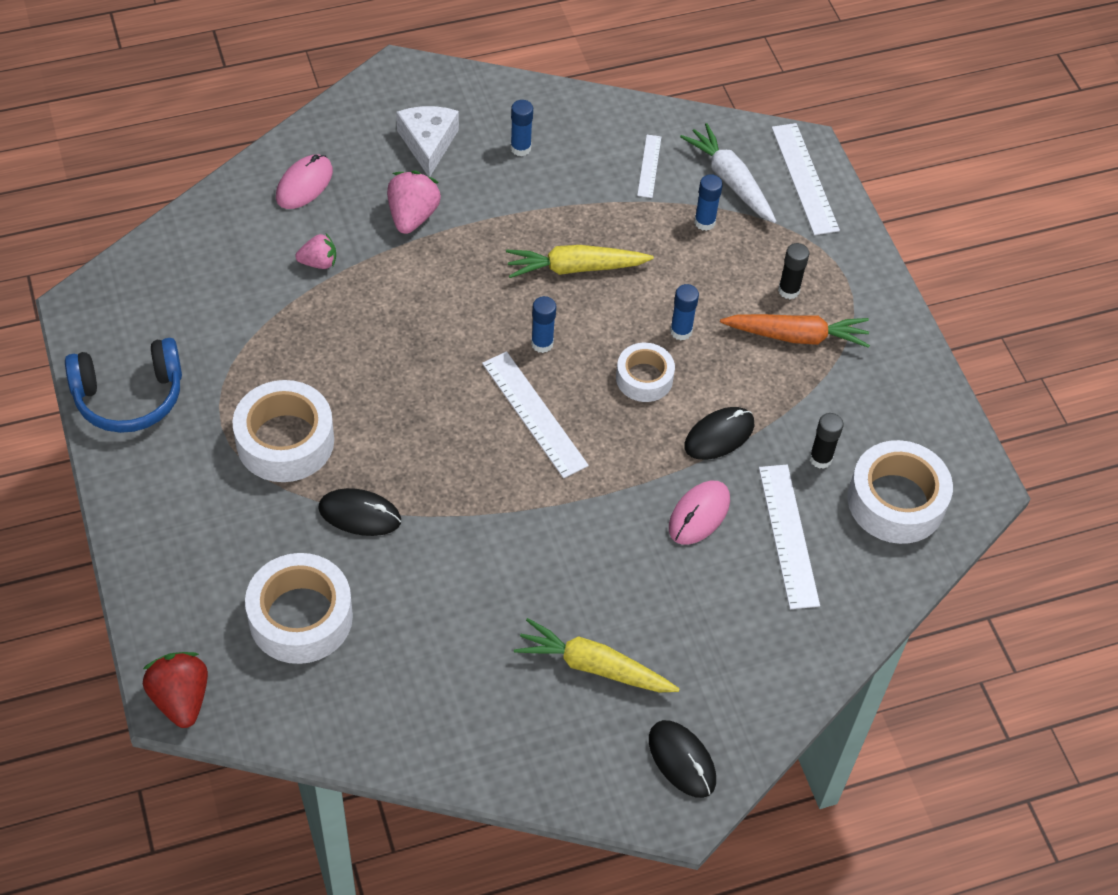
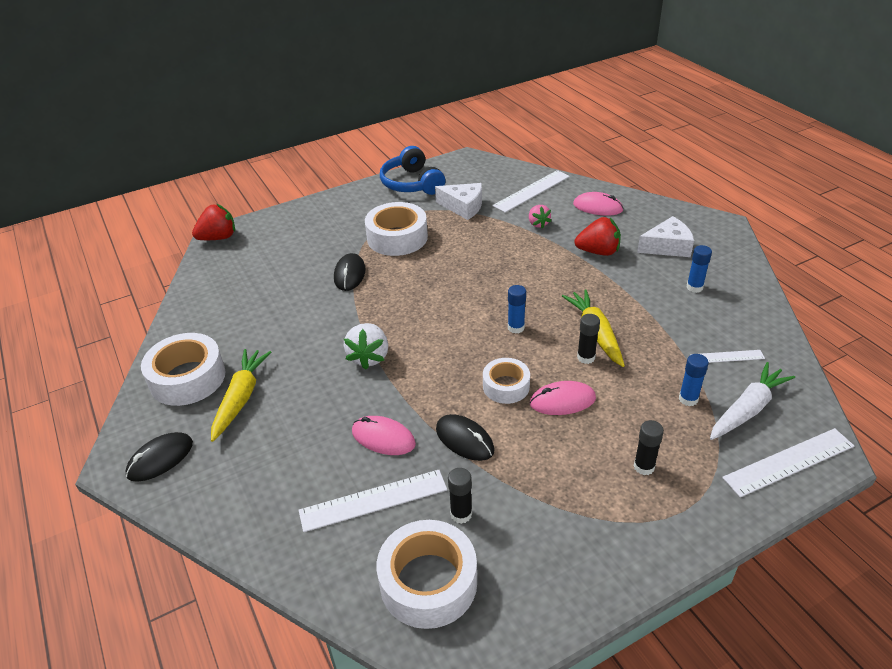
camera: 85 degrees right, 15 degrees down
(233, 341) = (463, 207): none -> white cheese
(300, 617) = (273, 266): white tape -> white tape (187, 378)
(412, 216) = (598, 252): pink strawberry -> red strawberry
(534, 414) = (451, 334): white ruler -> white ruler (531, 191)
(553, 511) = (369, 357): none -> white strawberry
(616, 290) = (586, 357): none -> black glue stick
(681, 331) = (562, 401): blue glue stick -> pink mouse
(796, 336) = (593, 479): orange carrot -> none

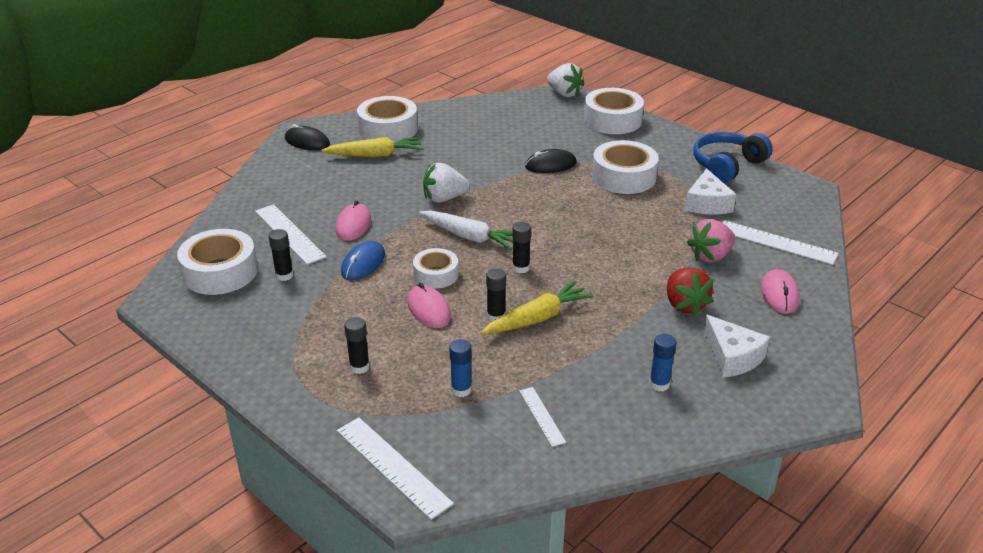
camera: 70 degrees right, 5 degrees down
(218, 238) = (564, 94): red strawberry -> white strawberry
(294, 221) = (612, 120): none -> white tape
(464, 440) = (363, 263): black mouse -> blue mouse
(516, 328) = (521, 268): blue glue stick -> black glue stick
(538, 224) = (710, 256): pink strawberry -> pink strawberry, size x1.58
(747, 409) = (461, 434): white carrot -> white carrot (470, 237)

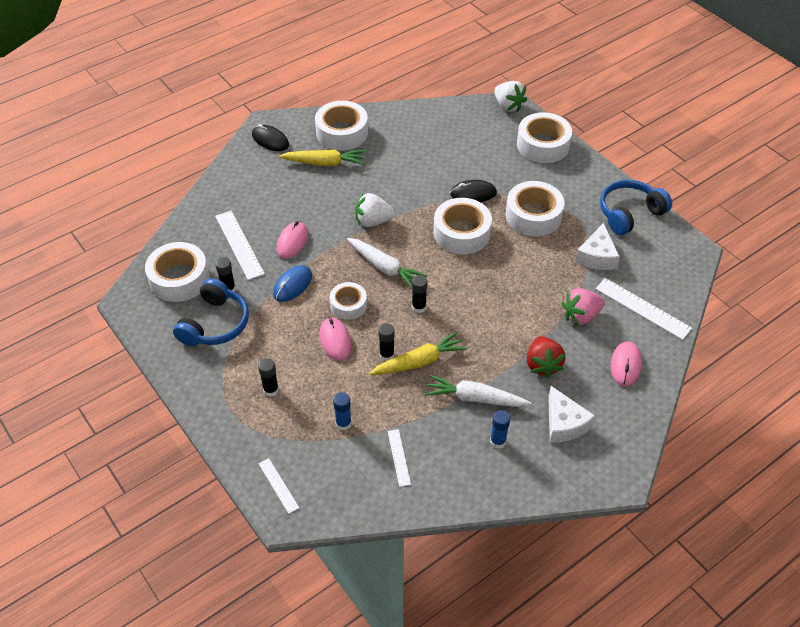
camera: 10 degrees right, 15 degrees up
(274, 310) = (215, 324): none -> blue headphones
(392, 466) = (278, 485): white ruler -> white ruler, size x0.57
(549, 198) = (461, 233): none -> white tape
(616, 345) = (475, 398): none -> white carrot

